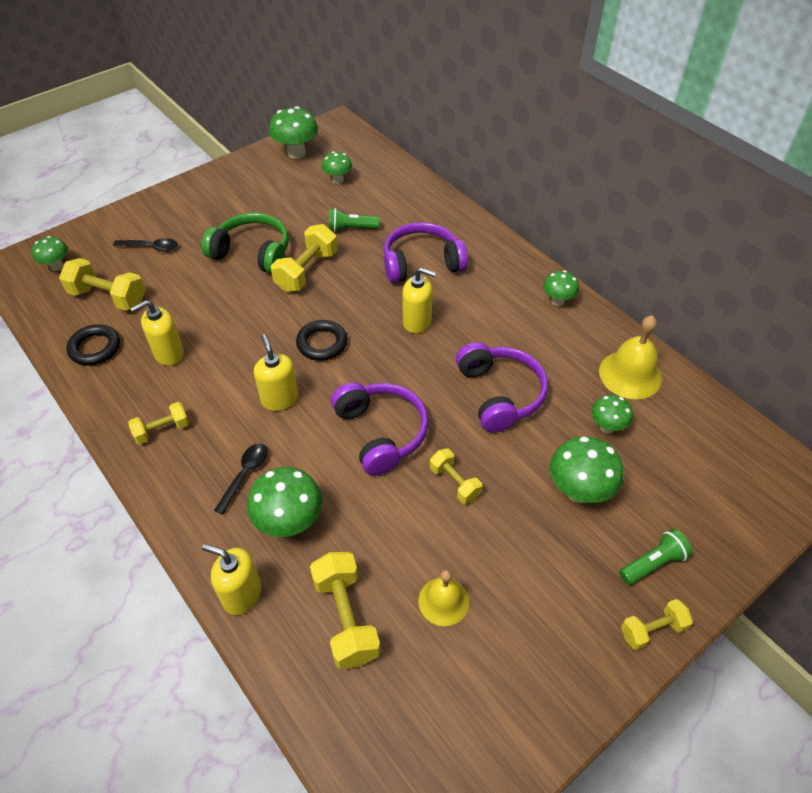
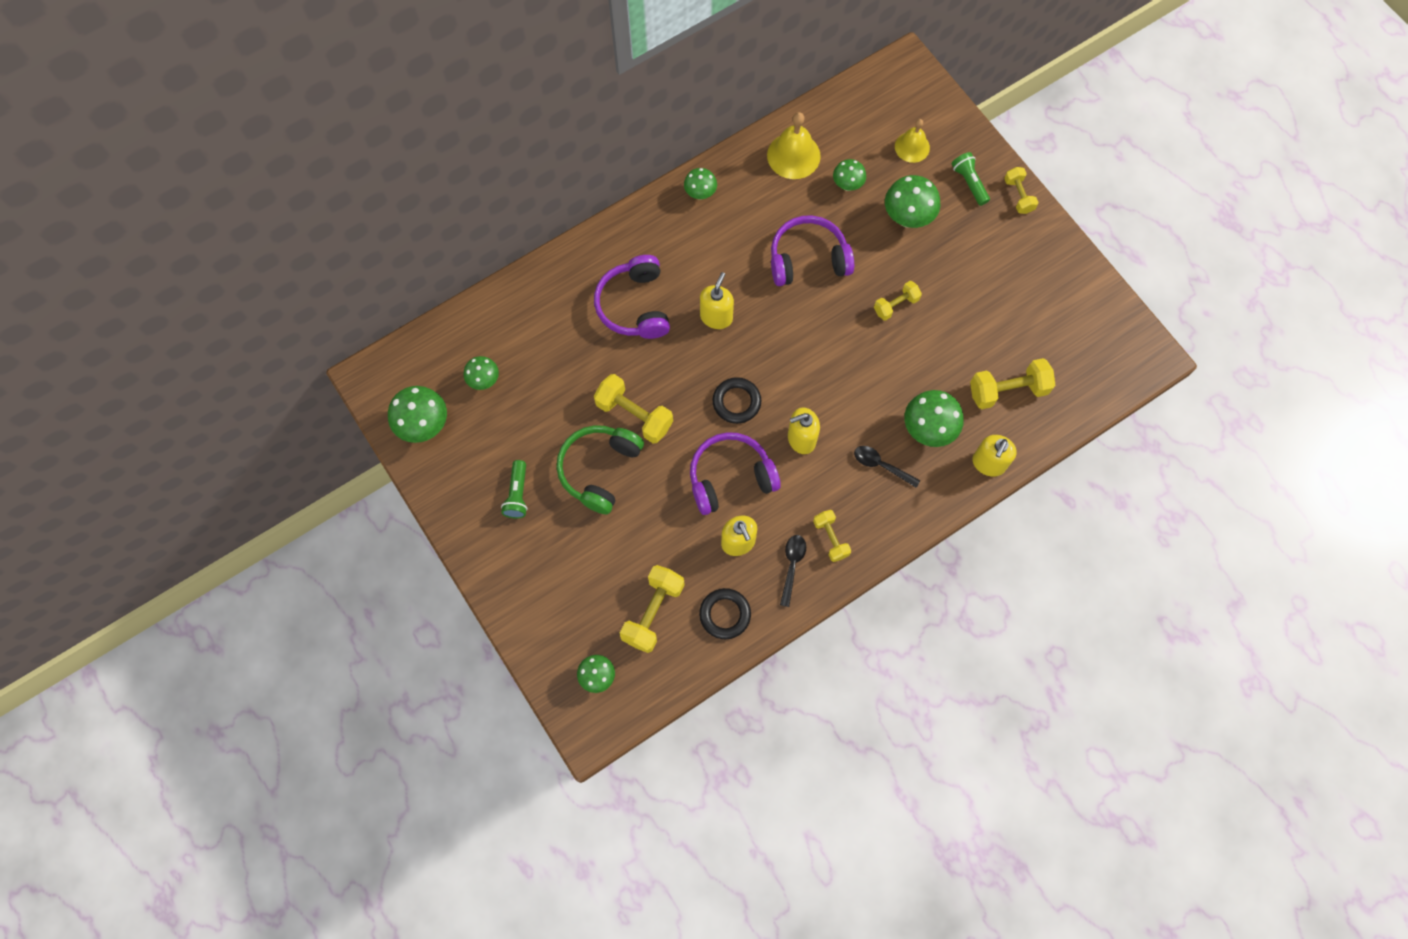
camera: 85 degrees left, 20 degrees up
(151, 247) = (577, 577): black spoon -> black spoon (792, 566)
(351, 229) = (572, 370): green flashlight -> green flashlight (517, 494)
(381, 433) = (844, 357): purple headphones -> purple headphones (730, 478)
(443, 601) = (995, 324): yellow bell -> yellow bell (912, 147)

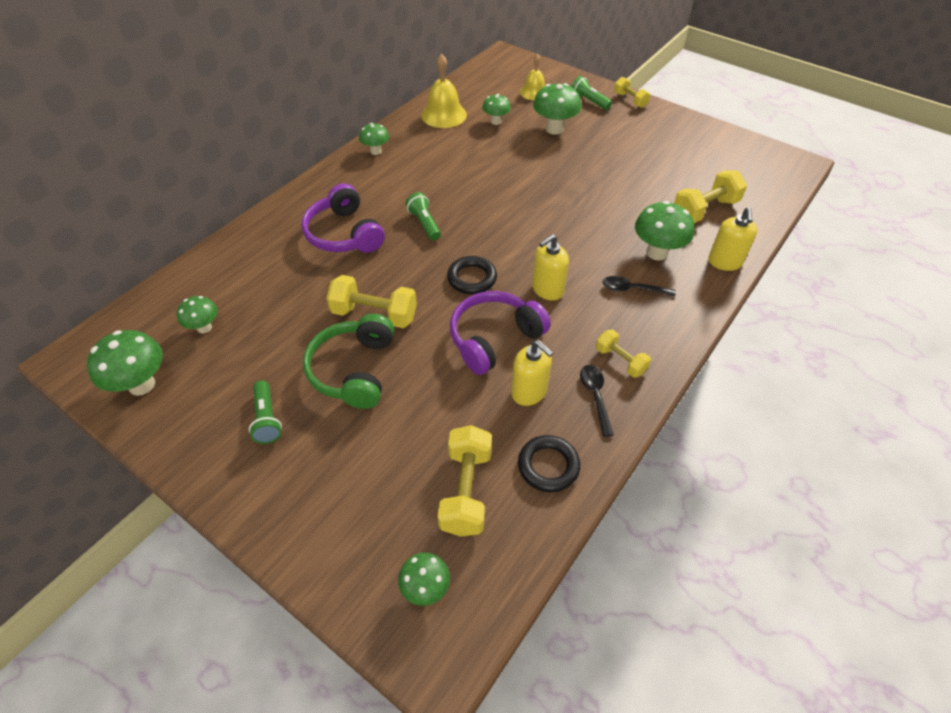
camera: 20 degrees left, 20 degrees down
(716, 317) = (424, 224): yellow soap dispenser -> green flashlight
(808, 259) = (487, 169): purple headphones -> none
(896, 305) = (577, 180): yellow dumbbell -> none

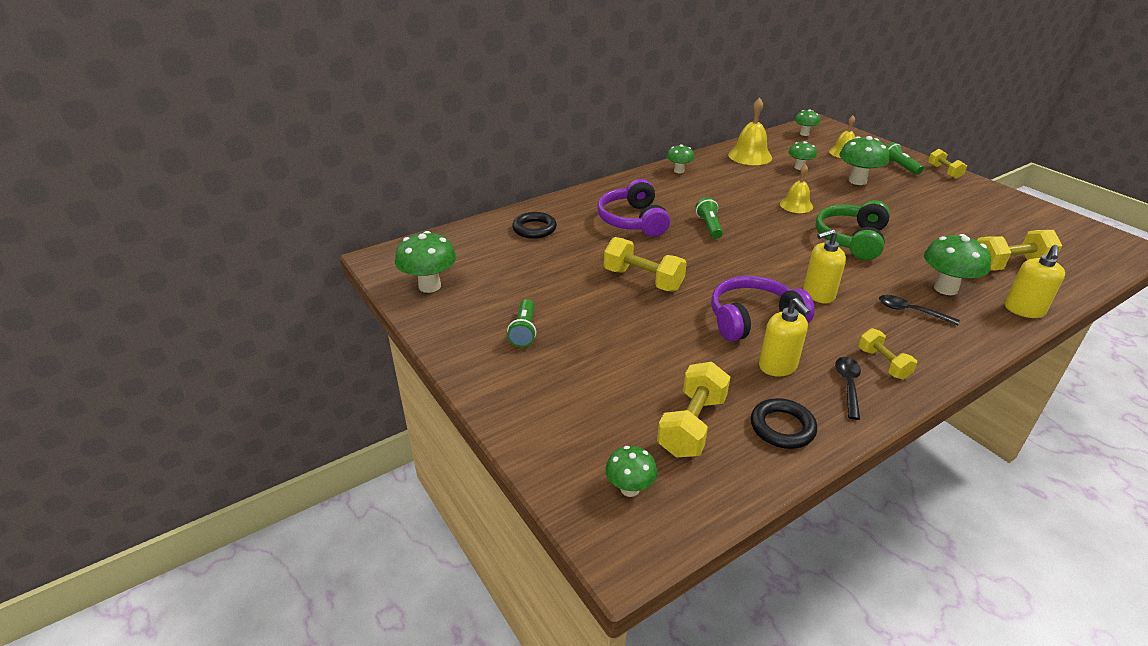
camera: 20 degrees right, 15 degrees down
(204, 328) = (492, 260): green mushroom -> green mushroom (804, 134)
(354, 370) = (612, 314): green headphones -> green headphones (851, 240)
(472, 278) = (743, 272): black ring -> black ring (534, 229)
(503, 175) = (796, 205): none -> yellow bell

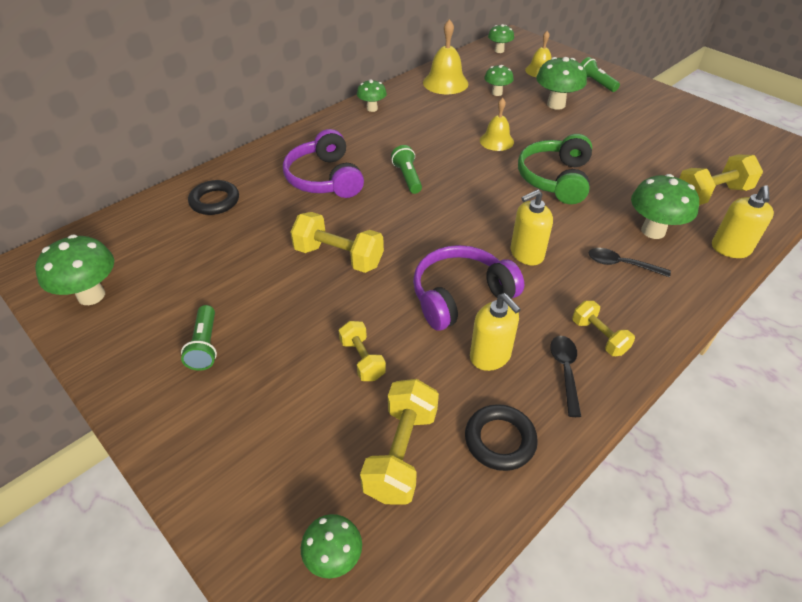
camera: 10 degrees left, 10 degrees up
(944, 172) = (639, 85): yellow dumbbell -> yellow dumbbell (362, 359)

